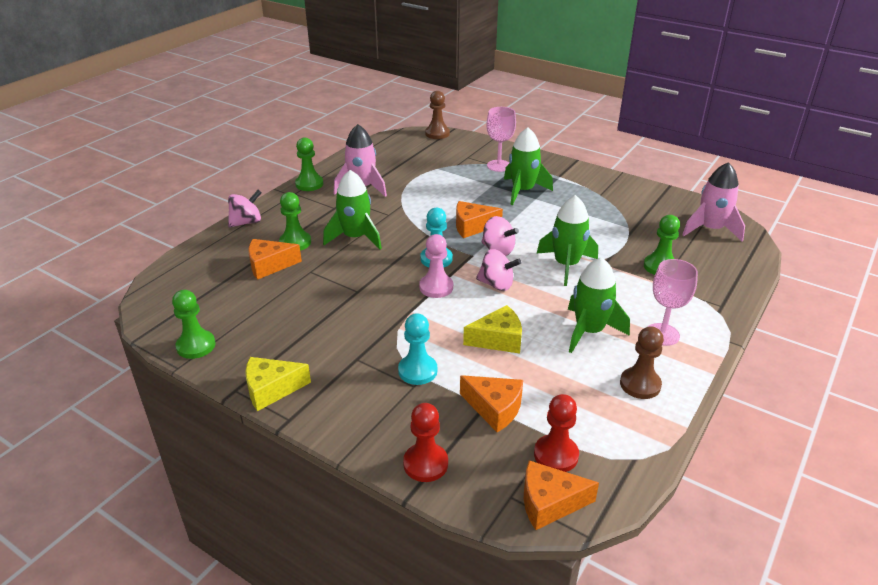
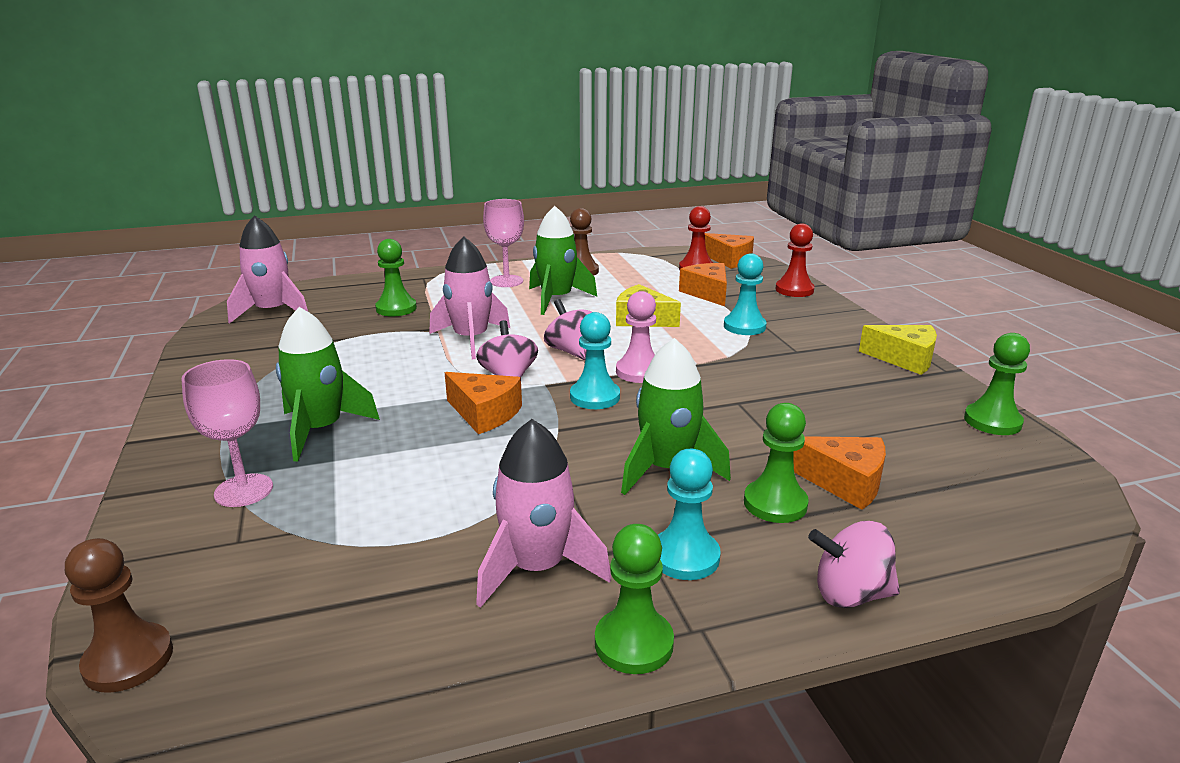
camera: 140 degrees left, 10 degrees down
(315, 210) = (685, 557): none -> turquoise pawn
(566, 265) = (471, 339): green rocket -> pink rocket

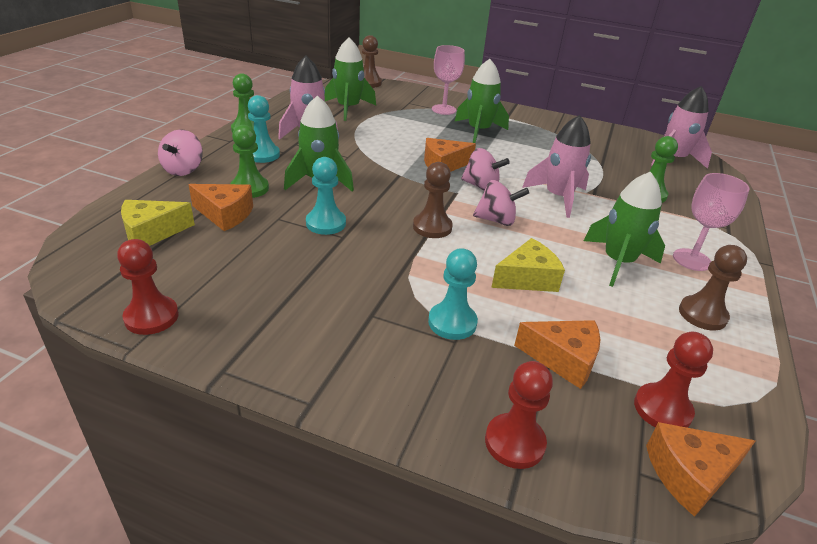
camera: 125 degrees right, 10 degrees up
(360, 591) = (348, 108): none -> green rocket
(595, 397) = (419, 198): turquoise pawn -> turquoise pawn (326, 223)
(639, 372) = (432, 227): pink pawn -> brown pawn
(844, 482) = (225, 214): orange cheese -> orange cheese turned 135 degrees counterclockwise
(850, 594) = (183, 170): pink spinning top -> pink spinning top turned 150 degrees clockwise
(904, 359) = (273, 365): yellow cheese -> yellow cheese (152, 233)
(992, 421) = (151, 317): green pawn -> red pawn

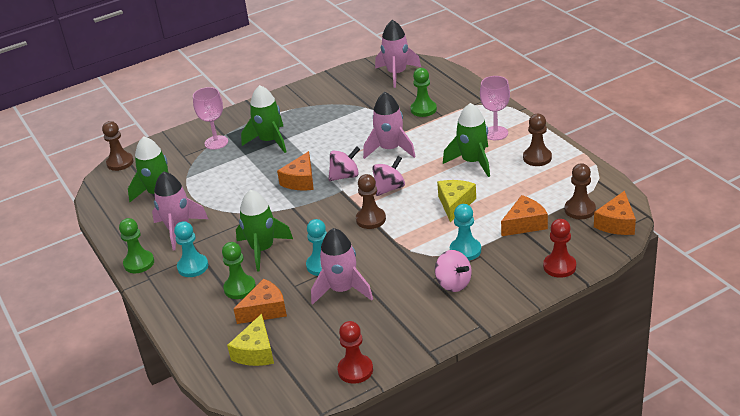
camera: 45 degrees left, 0 degrees up
(183, 170) = (175, 316): pink spinning top -> pink spinning top (453, 283)
(295, 252) = (342, 290): none -> pink rocket
(662, 409) = (580, 210): red pawn -> brown pawn

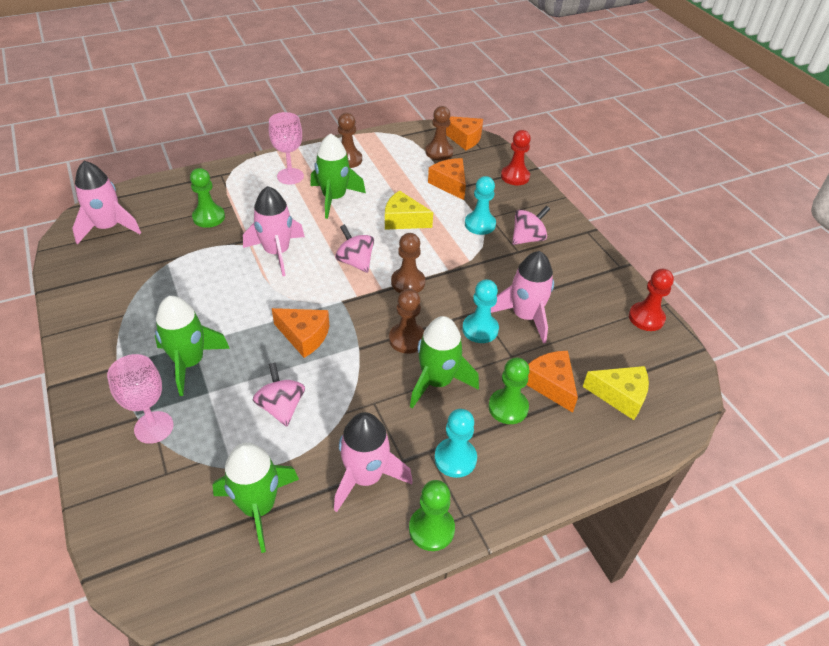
camera: 90 degrees left, 10 degrees up
(120, 162) = (131, 575): brown pawn -> brown pawn (407, 339)
(345, 176) = (314, 295): pink spinning top -> pink spinning top (281, 407)

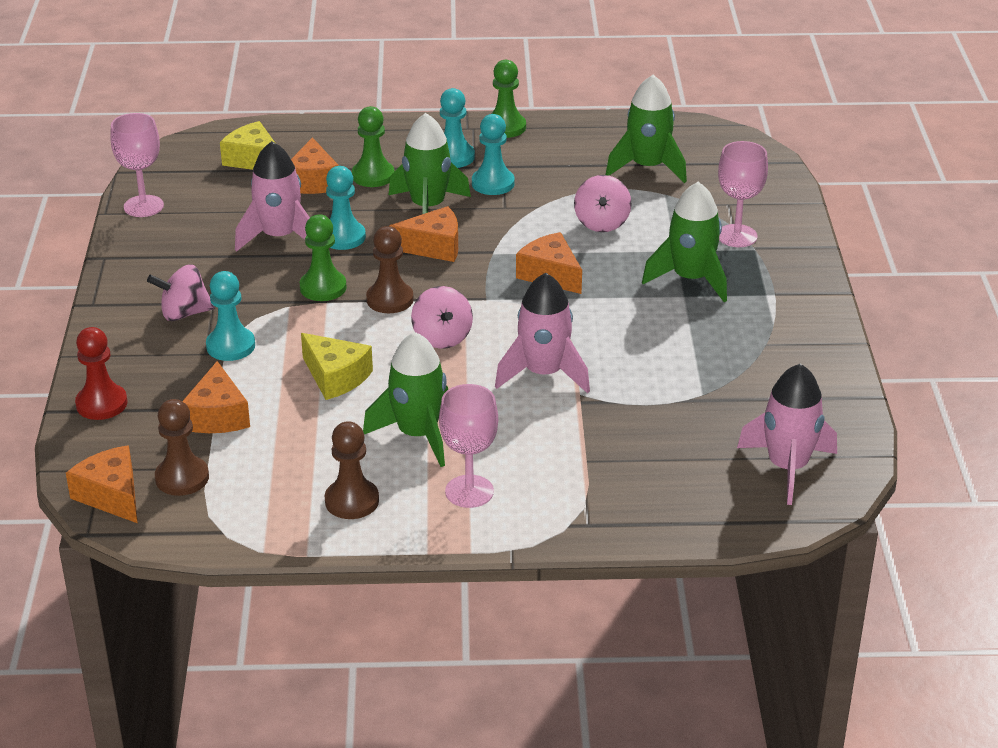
camera: 155 degrees left, 10 degrees down
(209, 217) = (628, 448): green pawn -> green pawn (323, 287)
(365, 477) = (543, 164): pink rocket -> none
(399, 431) = (493, 183): none -> turquoise pawn
(407, 339) = (433, 246): brown pawn -> orange cheese
(646, 318) = (143, 206): red pawn -> pink goblet

